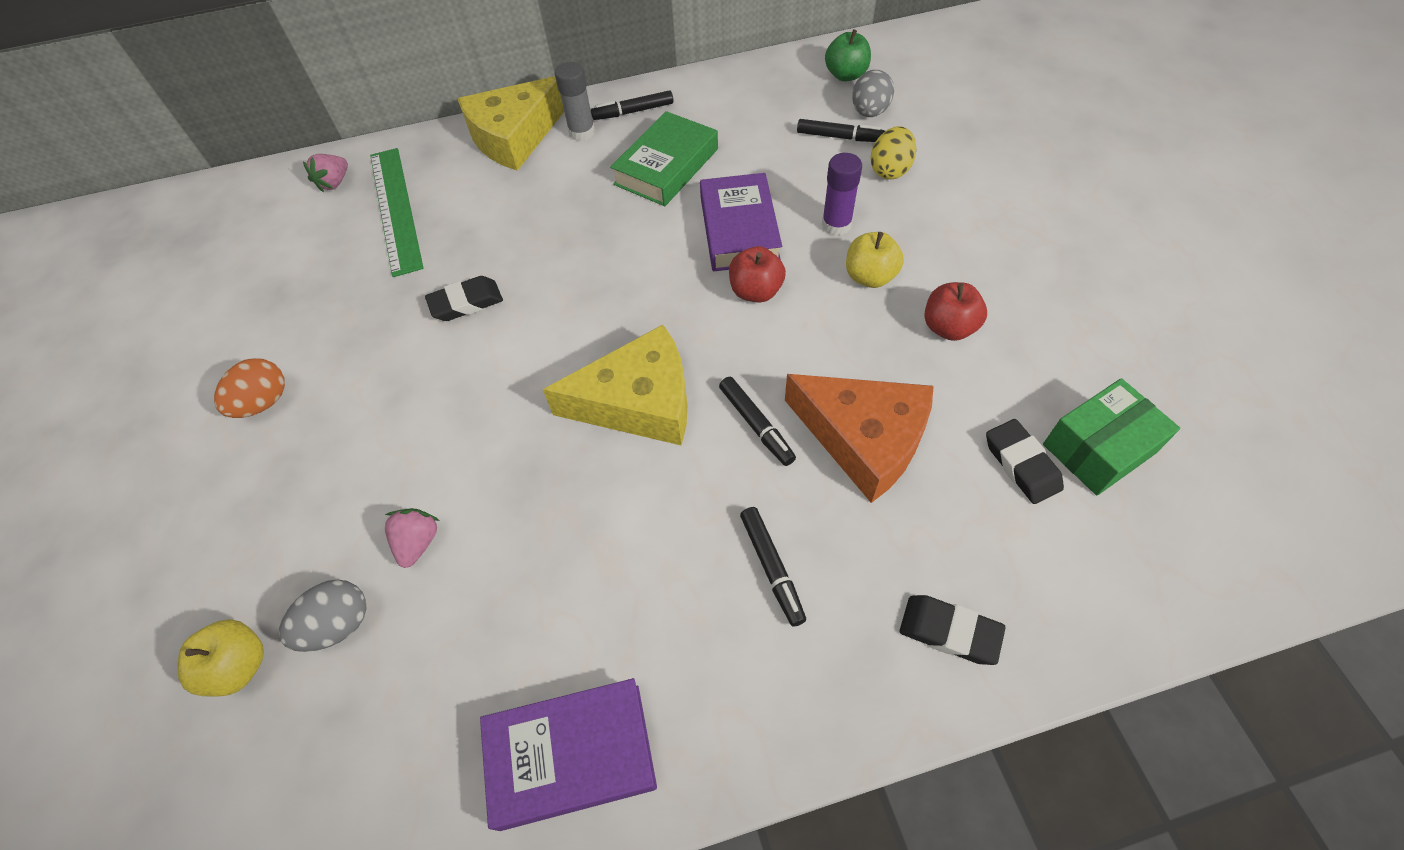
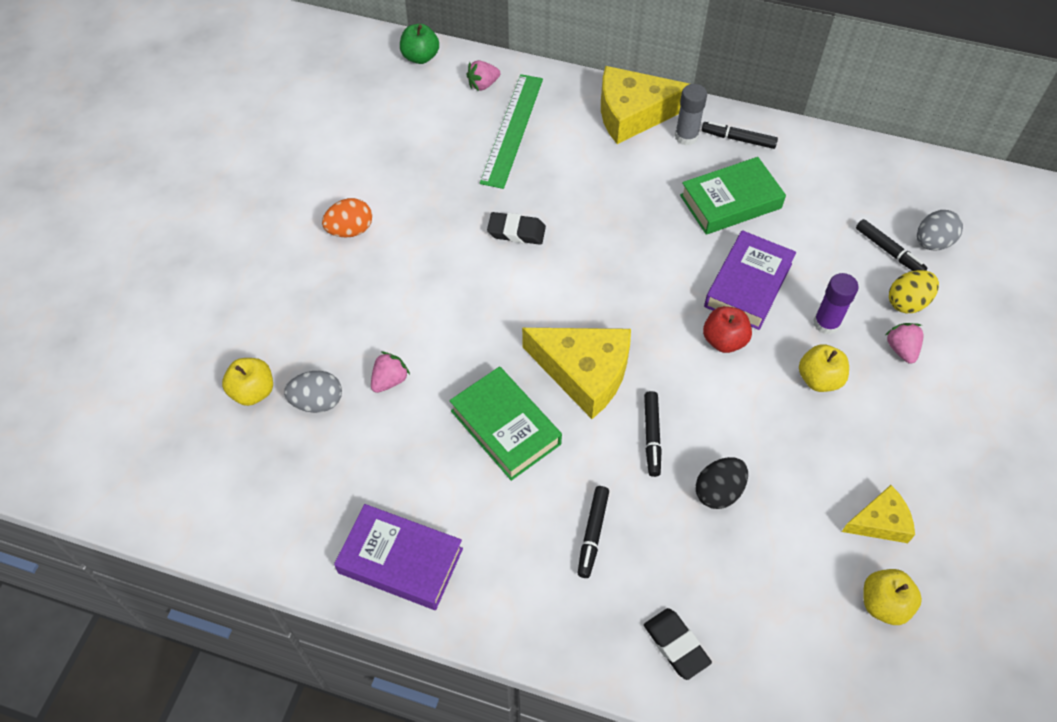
camera: 30 degrees right, 0 degrees up
(592, 512) = (505, 427): none -> green book
(846, 75) = (940, 198): green apple -> green apple (420, 57)
(863, 439) = (718, 491): orange cheese -> black egg
(918, 211) = (901, 349): none -> pink strawberry
(948, 327) = (847, 452): red apple -> none
(1021, 464) = (817, 578): black eraser -> none
(1029, 373) = (880, 522): none -> yellow cheese
(1098, 449) = (884, 604): green box -> yellow apple

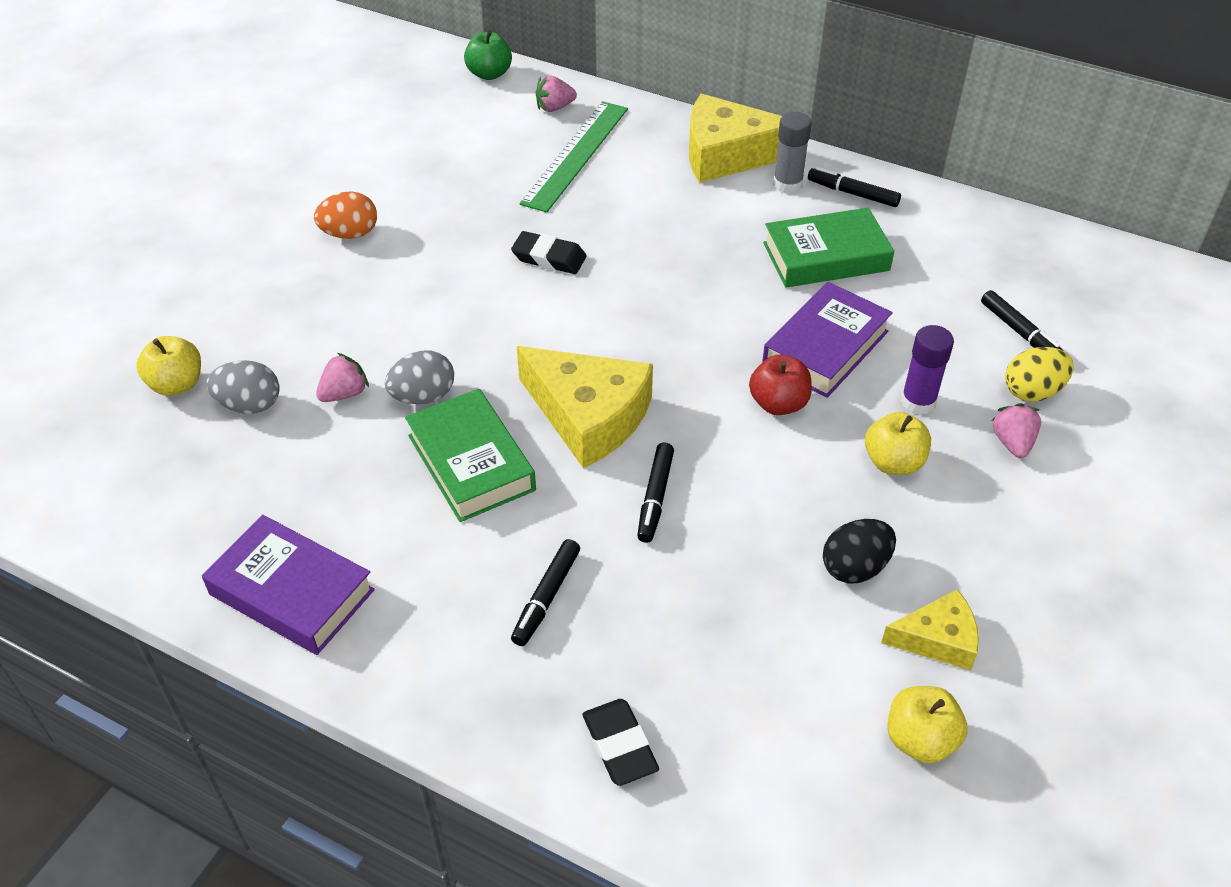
camera: 10 degrees right, 10 degrees down
(718, 491) = (726, 572): black egg -> black egg (855, 567)
(932, 242) = (1081, 330): grey egg -> grey egg (423, 396)

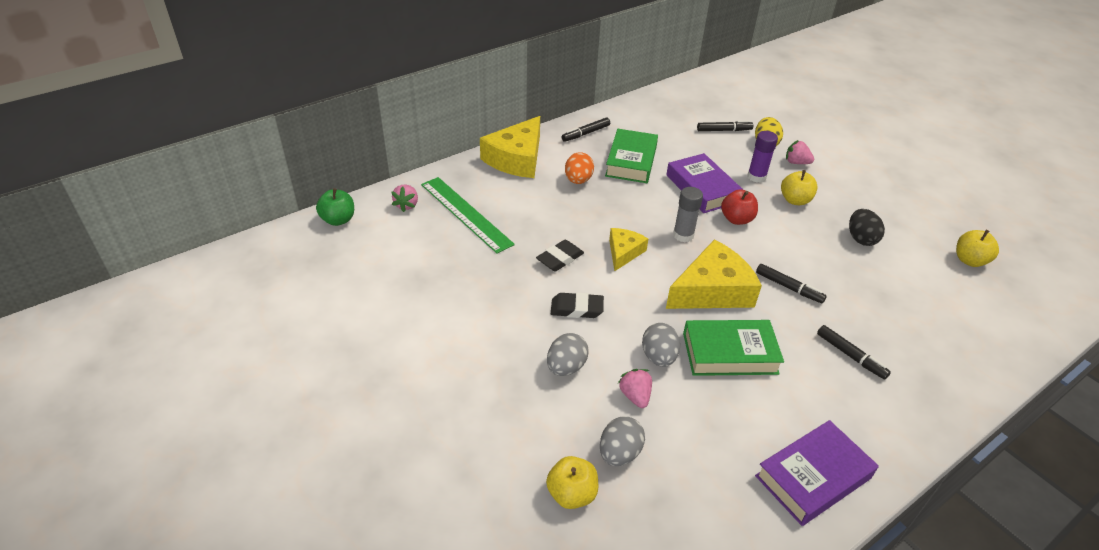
camera: 65 degrees left, 5 degrees down
(350, 234) = (463, 344): orange egg -> orange egg (578, 180)
(359, 323) = (566, 367): none -> grey egg
(619, 745) = (960, 362): black eraser -> black eraser (576, 309)
(787, 184) = (561, 150): grey glue stick -> grey glue stick (683, 235)
(937, 639) = (911, 232): yellow cheese -> yellow cheese (624, 252)

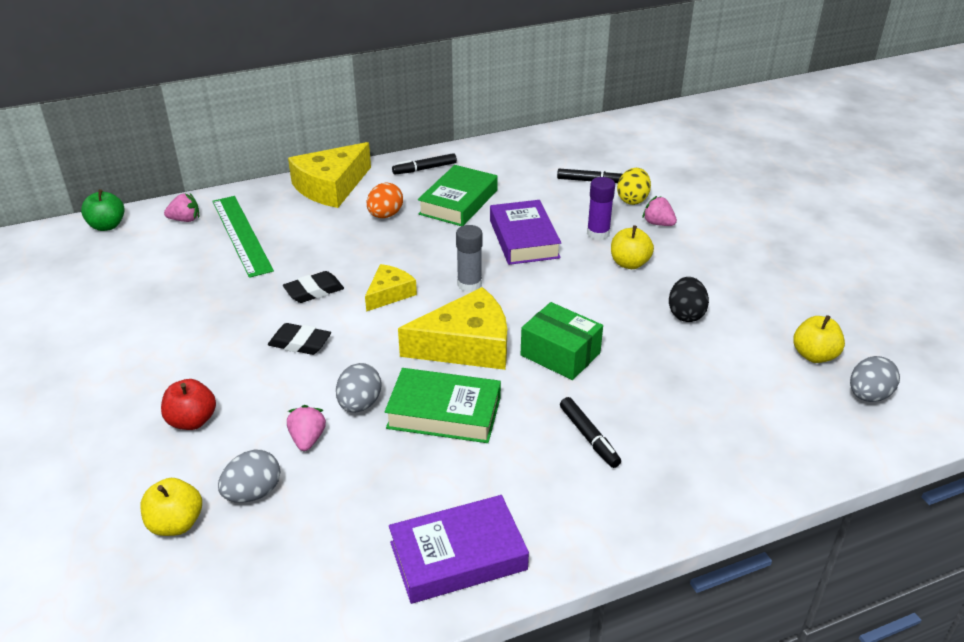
camera: 15 degrees right, 5 degrees down
(407, 205) = (185, 220): pink strawberry -> pink strawberry turned 120 degrees counterclockwise
(566, 367) = (251, 399): grey egg -> grey egg (868, 395)
(736, 219) = (544, 275): red apple -> red apple (192, 421)
(788, 287) = (560, 354): black marker -> green box

